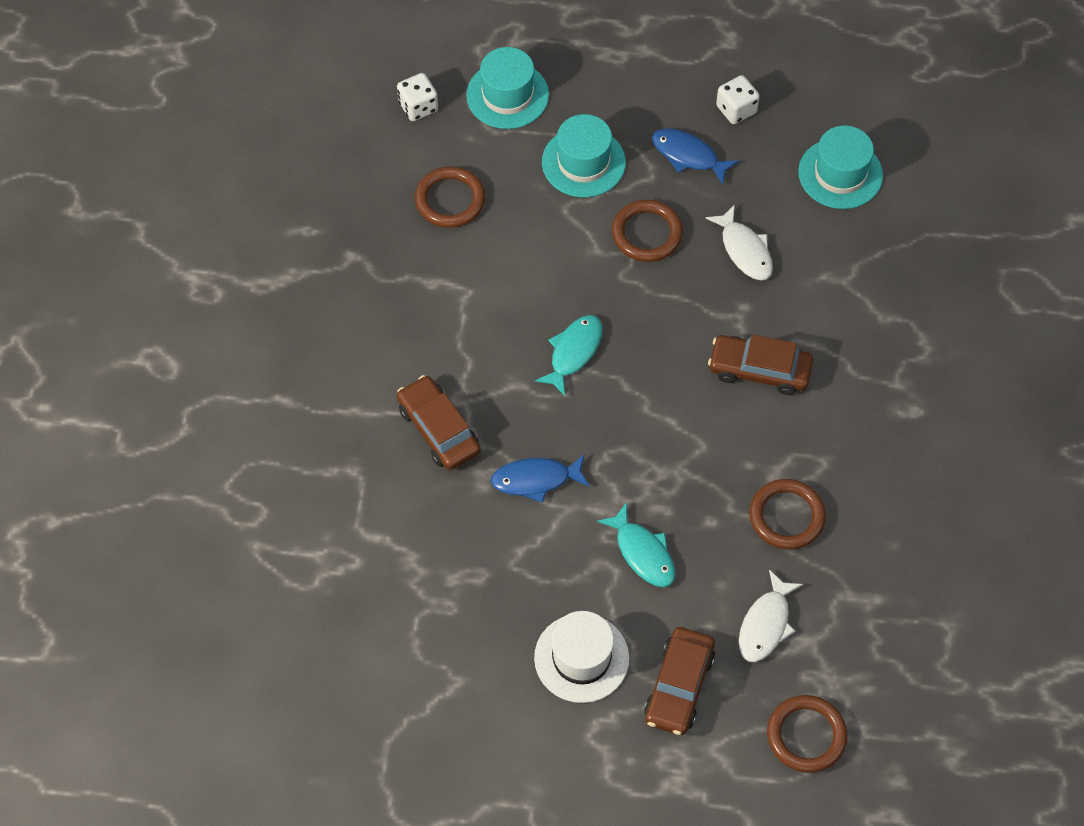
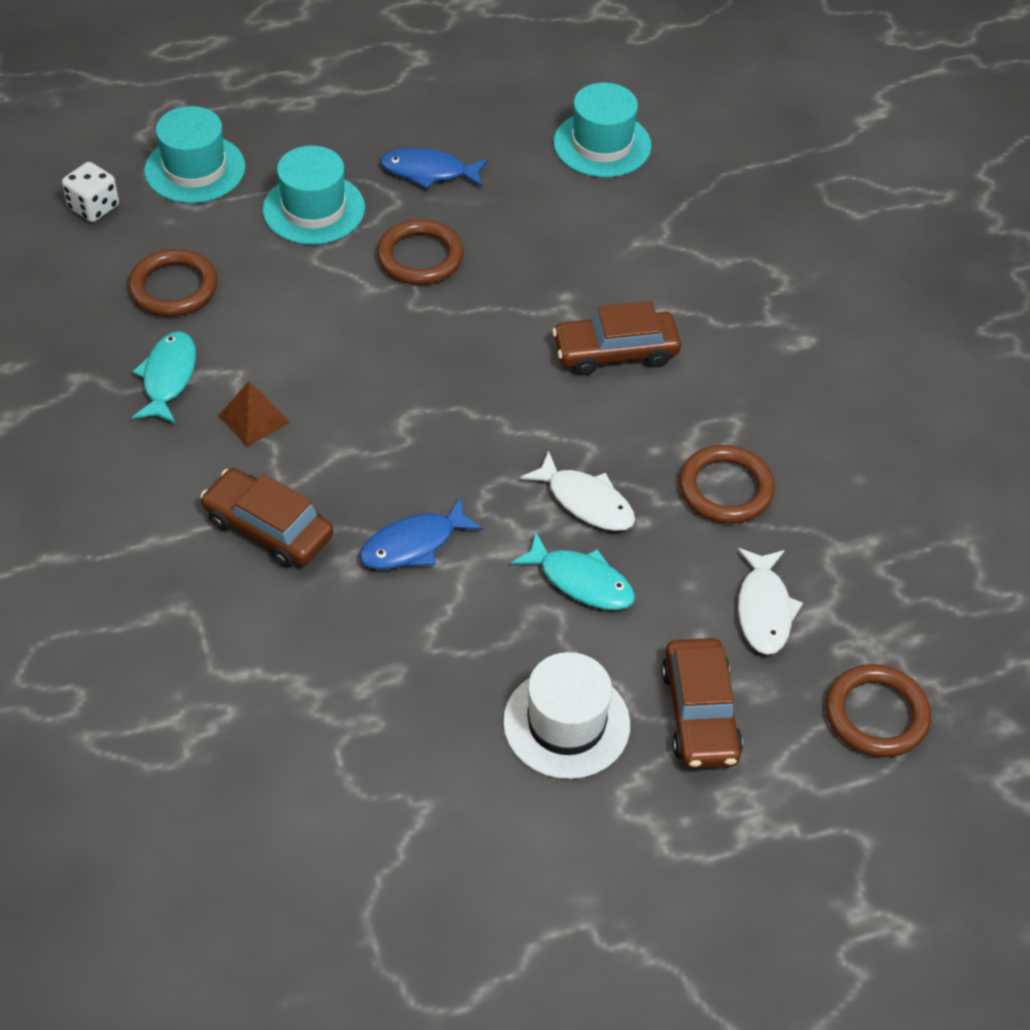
camera: 25 degrees left, 10 degrees down
(464, 335) = (254, 419): none -> brown pyramid
(573, 352) = (394, 397): turquoise fish -> turquoise fish (168, 377)
(736, 109) = (459, 116): white dice -> none
(744, 250) = (537, 242): white fish -> white fish (586, 501)

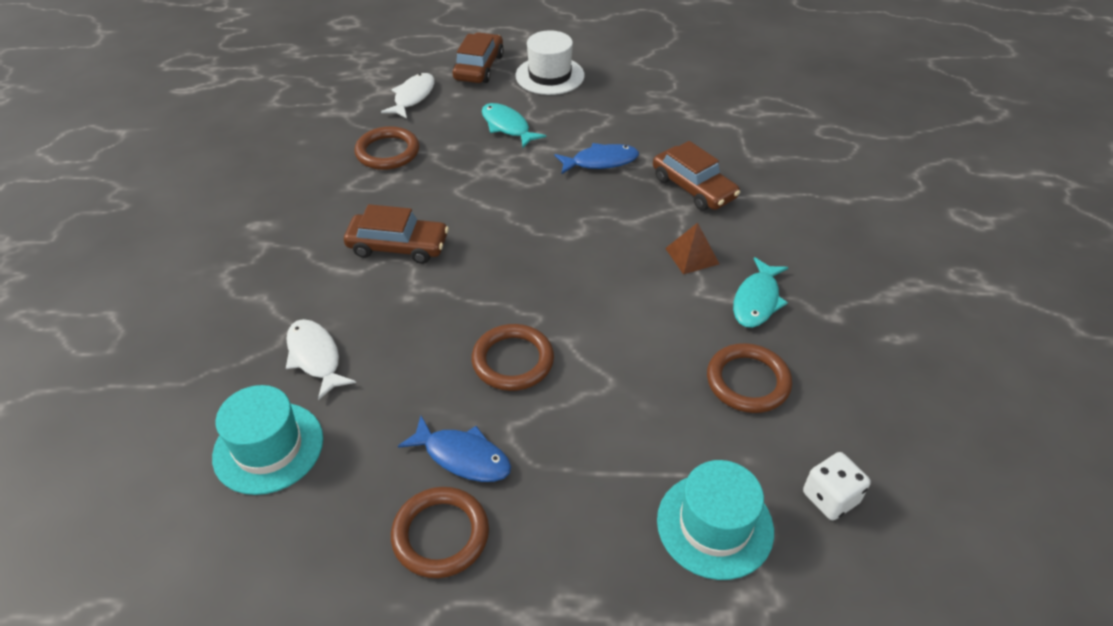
camera: 160 degrees left, 5 degrees down
(314, 209) = (596, 438): turquoise hat -> none
(586, 501) = (480, 162): white fish -> white fish (315, 357)
(876, 714) = (391, 52): brown ring -> brown ring (440, 535)

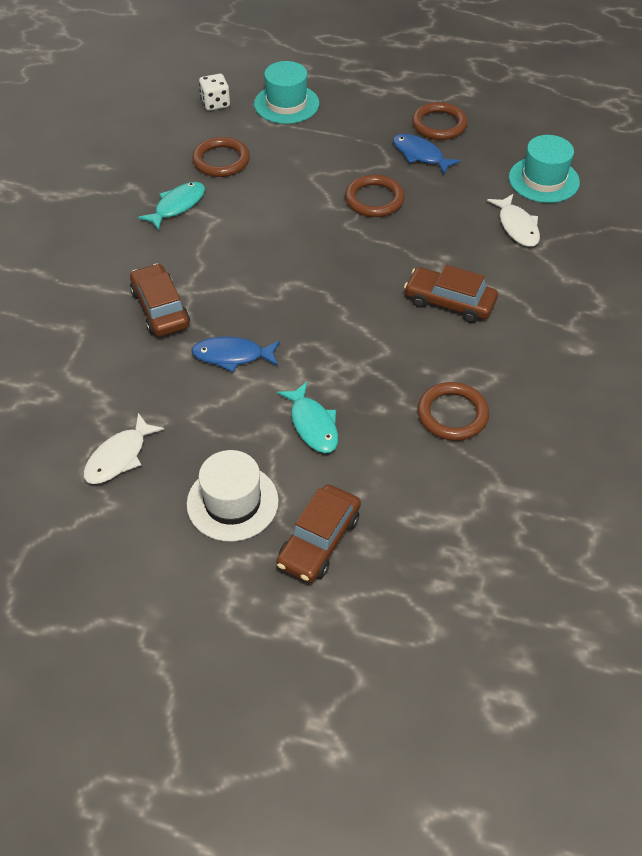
camera: 165 degrees left, 5 degrees up
(413, 97) = (415, 500): white fish -> white fish (119, 457)
(692, 256) = (203, 247): brown pyramid -> none

